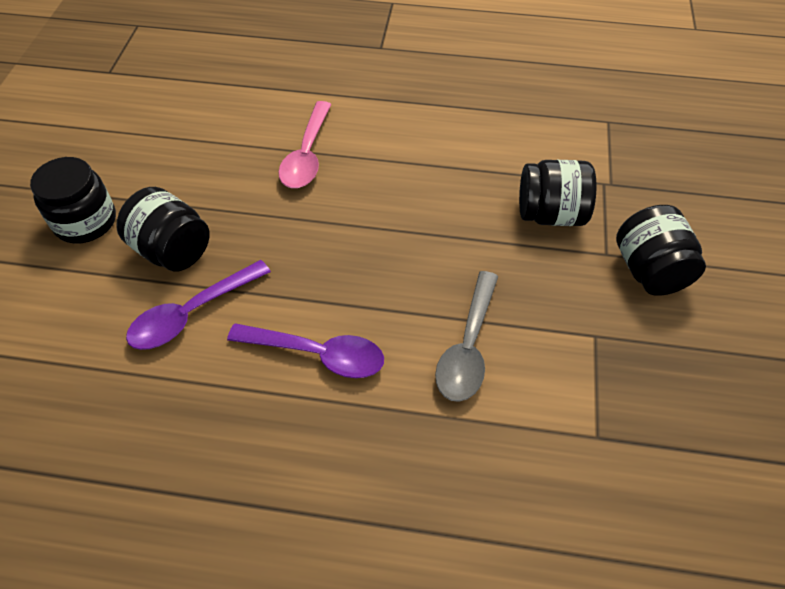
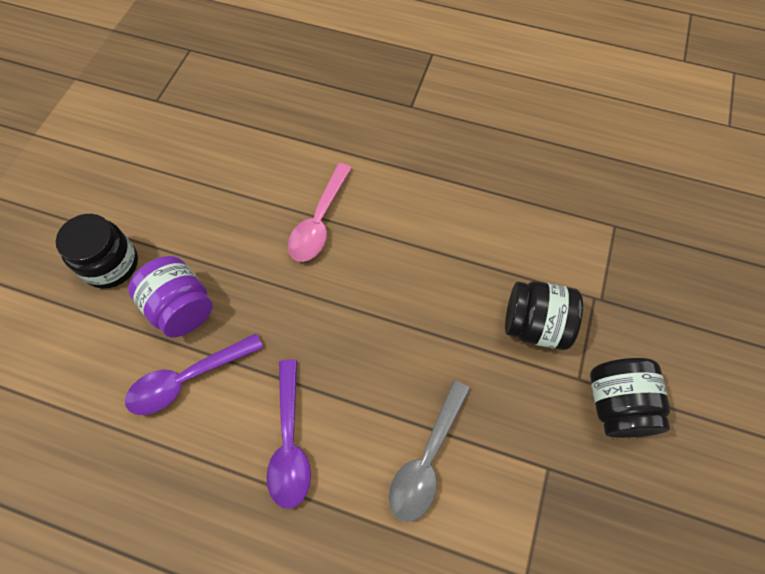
camera: 10 degrees right, 10 degrees up
(172, 250) = (181, 308): black jar -> purple jar
(317, 354) = (290, 442): purple spoon -> purple spoon turned 60 degrees clockwise

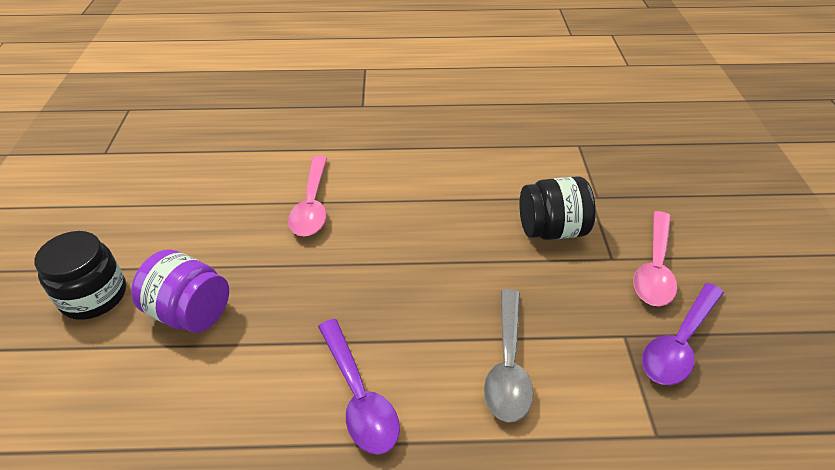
camera: 20 degrees left, 20 degrees down
(188, 379) = (220, 374): purple spoon -> purple spoon (679, 343)
(616, 405) = (654, 268): black jar -> pink spoon

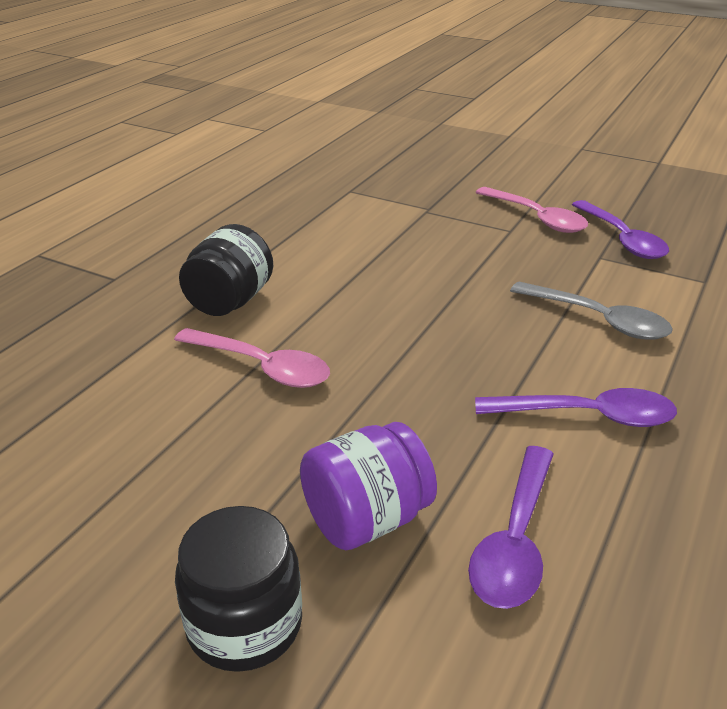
camera: 60 degrees left, 10 degrees down
(199, 393) = (515, 540): none -> purple spoon
(551, 230) = (450, 243): black jar -> black jar (230, 301)

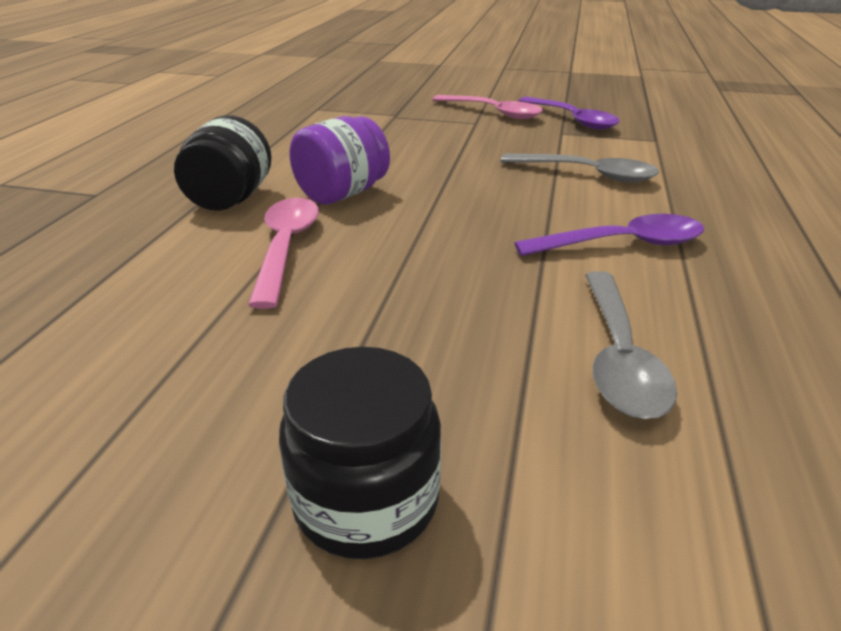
camera: 15 degrees left, 0 degrees up
(262, 367) = (286, 247): pink spoon -> pink spoon turned 105 degrees counterclockwise
(366, 519) = (458, 364): purple jar -> purple jar (342, 193)
(515, 540) = (619, 356): purple spoon -> grey spoon

